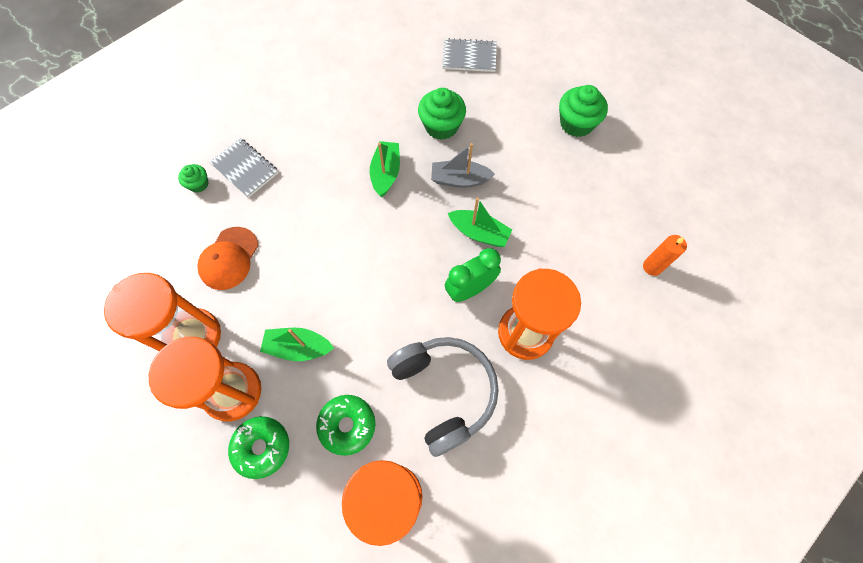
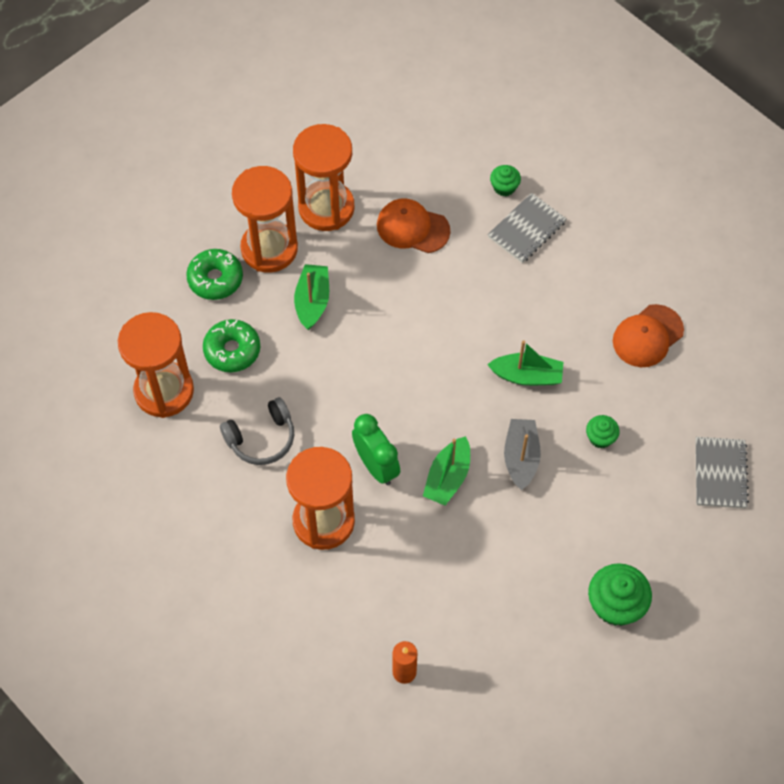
camera: 90 degrees right, 5 degrees down
(354, 92) = (647, 336): none -> orange cap
(441, 126) = (600, 437): green cupcake -> green cupcake, size x0.56
(444, 392) = (261, 438): grey headphones -> grey headphones, size x0.63

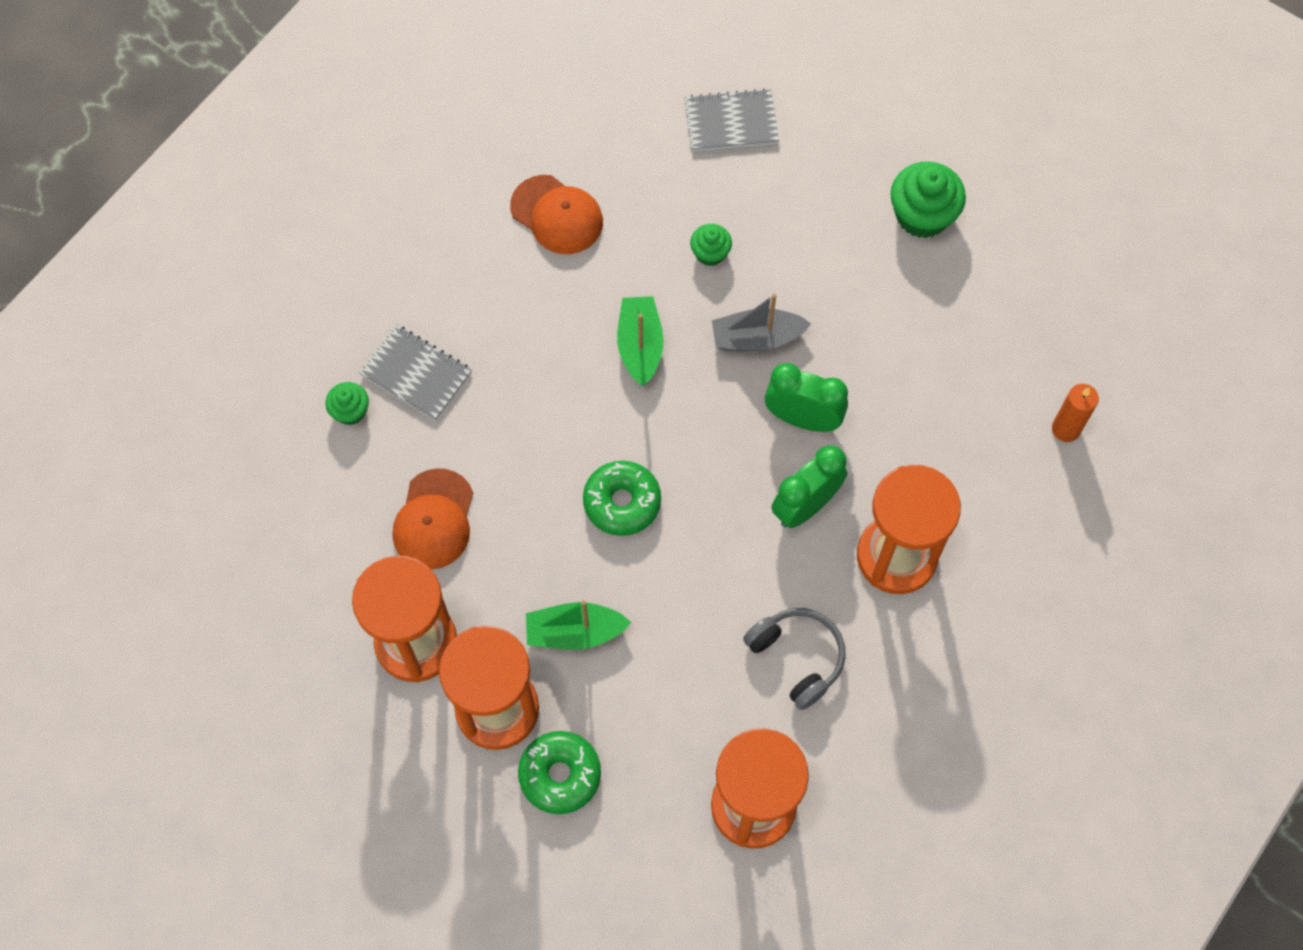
camera: 100 degrees left, 5 degrees up
(232, 350) = (671, 725): green donut -> green donut (622, 502)
(447, 477) = (802, 418): green boat -> green clock

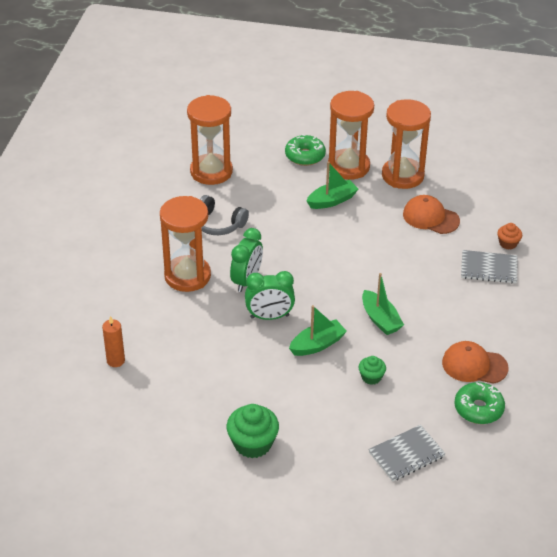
camera: 155 degrees right, 25 degrees down
(350, 411) = (508, 243): green cupcake -> orange cupcake
(434, 520) = (430, 217): orange cap -> orange cap turned 45 degrees counterclockwise
(622, 502) = (343, 252): green donut -> green donut (478, 409)
(757, 338) = (317, 344): grey boat -> green boat

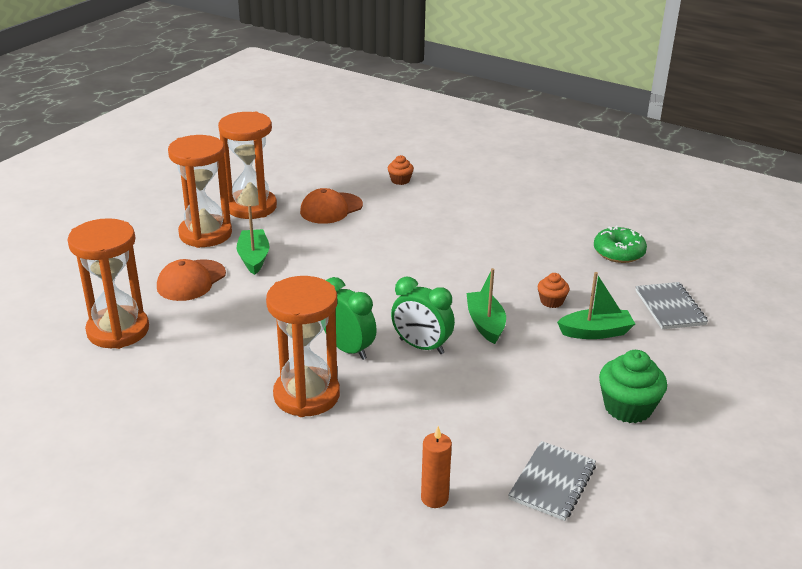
camera: 70 degrees left, 10 degrees down
(218, 224) = (226, 347): grey headphones -> none
(269, 317) = (421, 346): green clock -> green clock turned 105 degrees clockwise
(305, 156) = (158, 256): green donut -> none
(371, 377) = (551, 301): green cupcake -> orange cupcake
(380, 319) = (467, 275): green boat -> green boat (595, 332)
(474, 365) = (559, 240): orange cap -> orange cap (191, 281)
(488, 268) = (428, 198): grey notebook -> grey notebook (552, 482)

